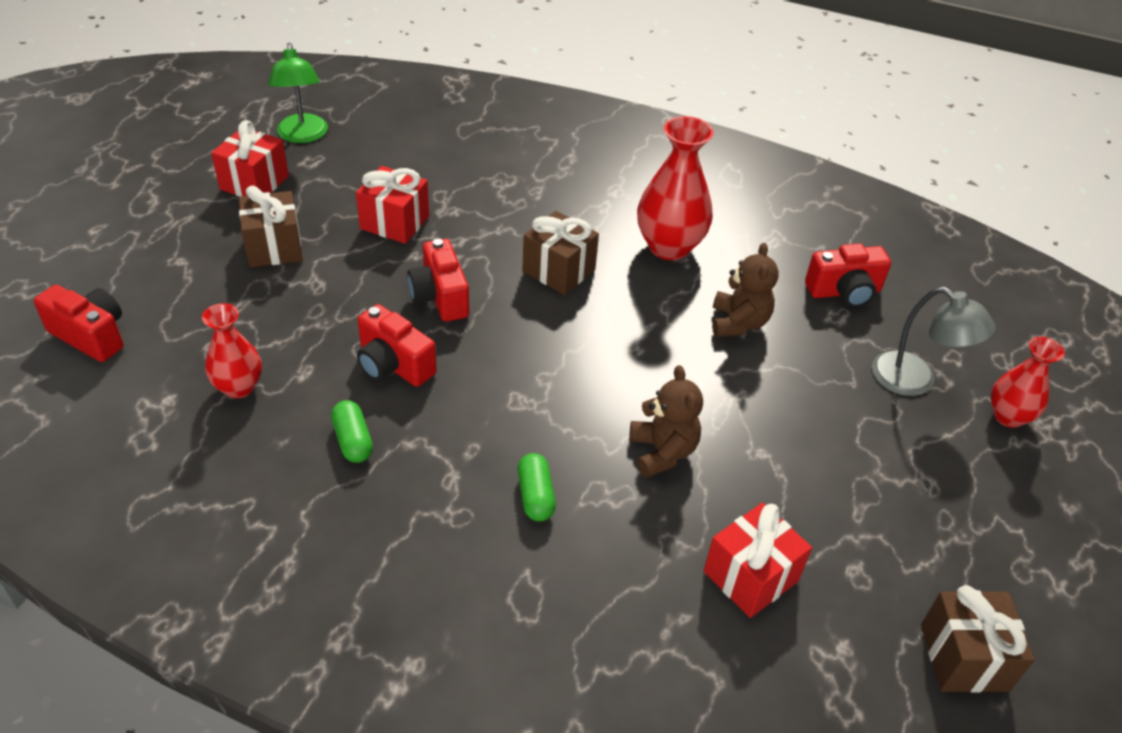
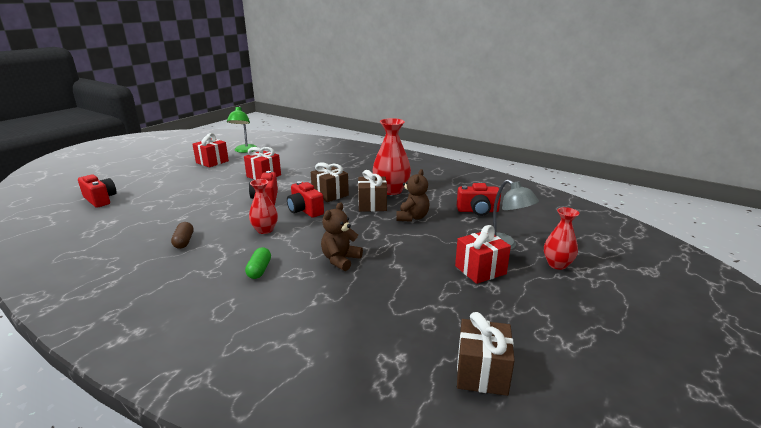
camera: 15 degrees right, 20 degrees down
(239, 387) = (148, 220): red vase -> red vase (265, 230)
(274, 247) = (204, 180): brown gift -> brown gift (372, 205)
(353, 440) = (184, 241): green capsule -> brown capsule
(393, 365) = (225, 218): red camera -> red camera (305, 210)
(662, 452) = (340, 260): brown teddy bear -> brown teddy bear turned 150 degrees counterclockwise
(750, 576) = (359, 316): red gift -> red gift (480, 270)

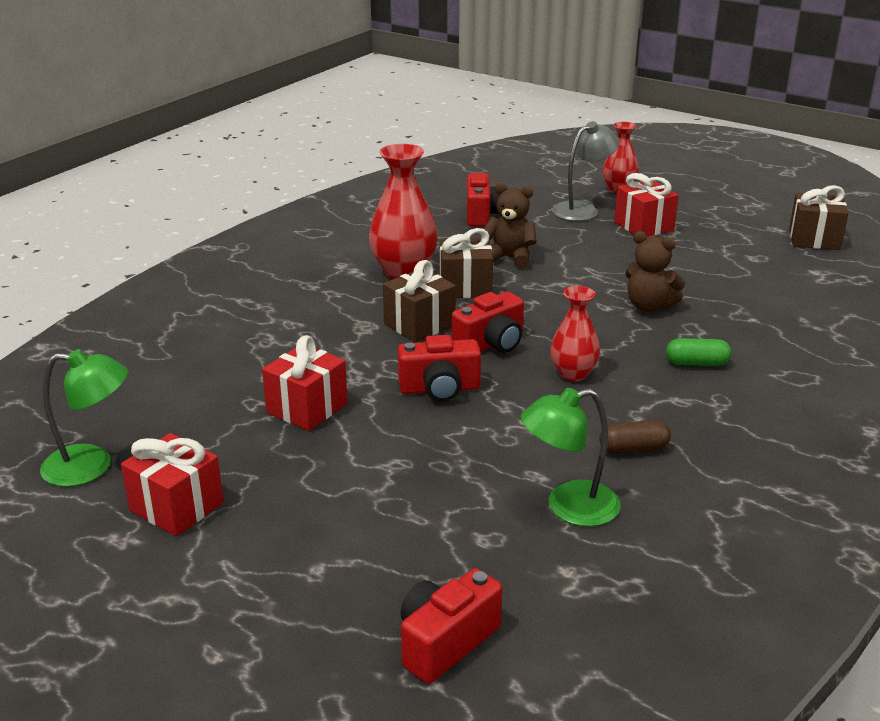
camera: 90 degrees left, 5 degrees up
(153, 223) = (568, 507): none -> green lamp

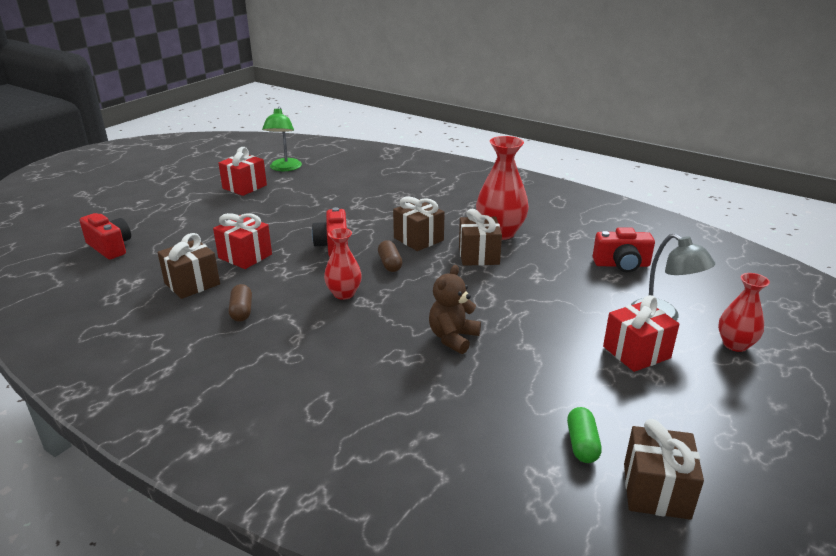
camera: 90 degrees right, 0 degrees up
(307, 408) = (321, 209): red gift -> red gift (245, 256)
(491, 344) = (390, 264): red camera -> brown capsule
(509, 258) = (535, 275): brown teddy bear -> none
(568, 507) = (192, 284): green lamp -> brown gift
(696, 363) = (351, 352): green capsule -> green capsule (582, 444)

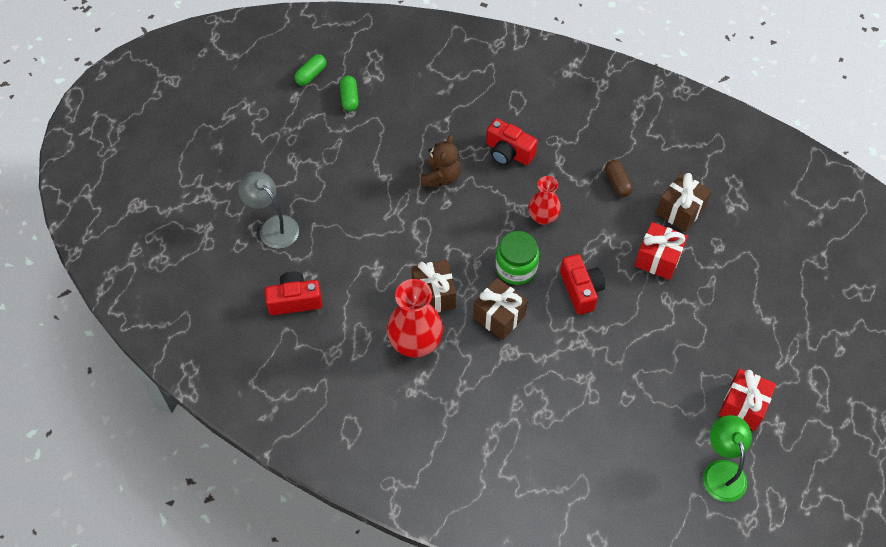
camera: 170 degrees right, 30 degrees up
(110, 247) = (797, 253): red camera -> red camera (508, 152)
(390, 264) = (516, 267): brown capsule -> green jar
(636, 352) = (302, 182): red gift -> none
(656, 490) = (311, 75): brown gift -> green capsule
(735, 344) = (224, 201): red vase -> none

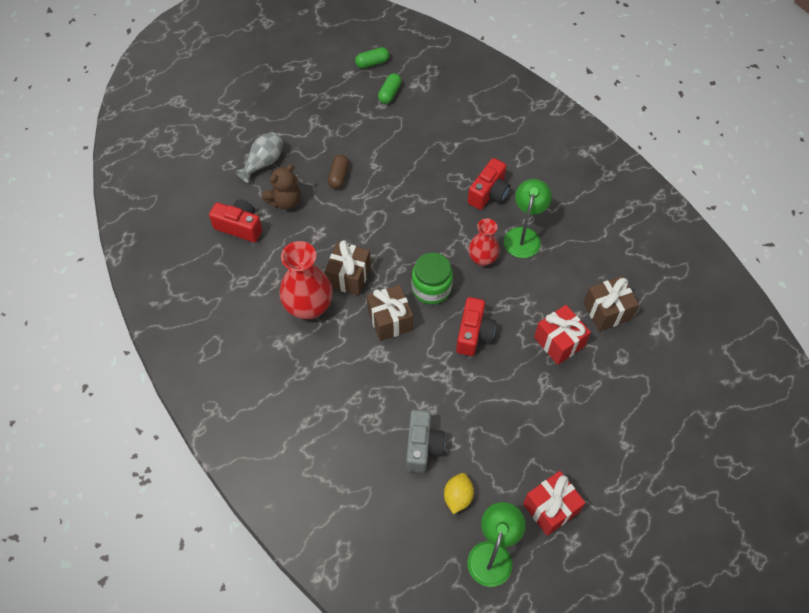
camera: 30 degrees right, 0 degrees up
(273, 226) = (263, 163): grey lamp -> grey vase
(441, 177) = (420, 187): brown teddy bear -> brown teddy bear (285, 201)
(508, 152) = (489, 193): red camera -> red camera turned 120 degrees counterclockwise
(565, 177) = (524, 236): none -> green lamp
(604, 413) = (423, 446): none -> grey camera
(617, 182) = (566, 261): brown capsule -> brown capsule (338, 176)
(662, 440) = (458, 497): none -> yellow lemon

